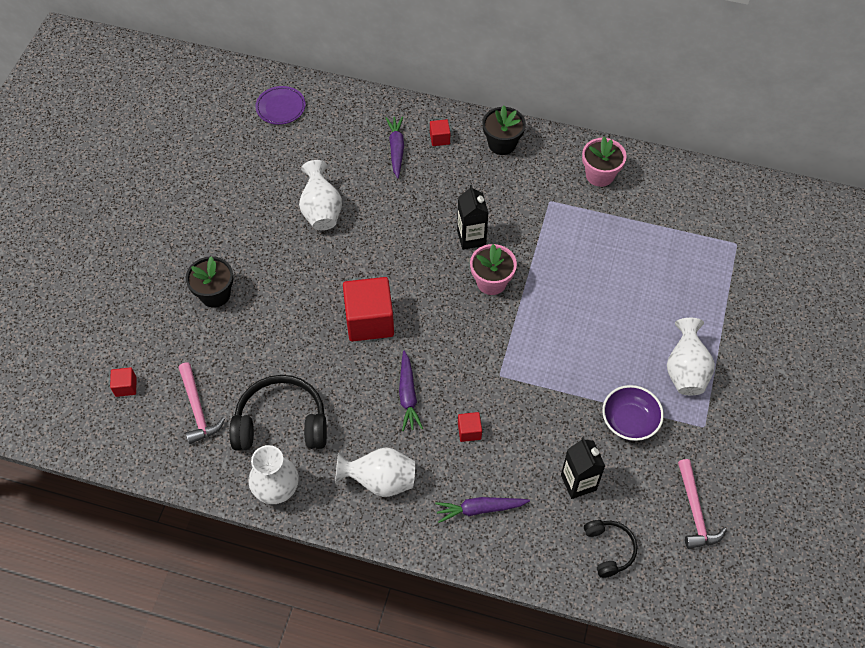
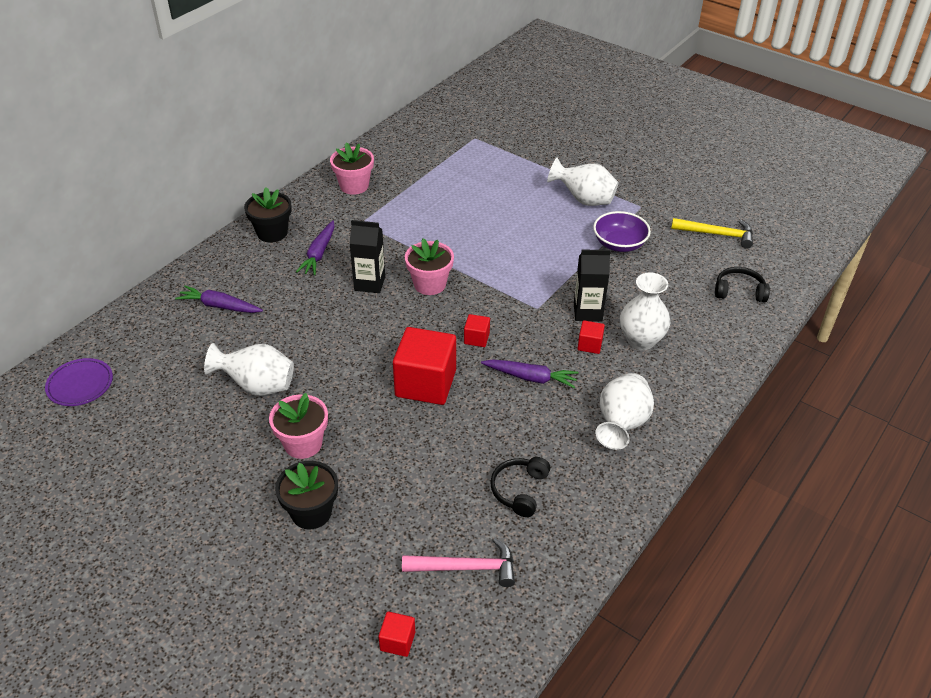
camera: 70 degrees left, 15 degrees down
(276, 263) = (303, 444): none -> pink flower pot
(277, 490) = (602, 515): white vase -> white vase (641, 340)
(281, 423) = (519, 490): black headphones -> black headphones, size x0.56
(439, 138) = (231, 272): red cube -> red cube (476, 338)
(480, 509) = (676, 360): purple carrot -> purple carrot (319, 254)
(578, 482) = (669, 290): black carton -> black carton (587, 312)
(695, 512) = (717, 234): pink hammer -> yellow hammer

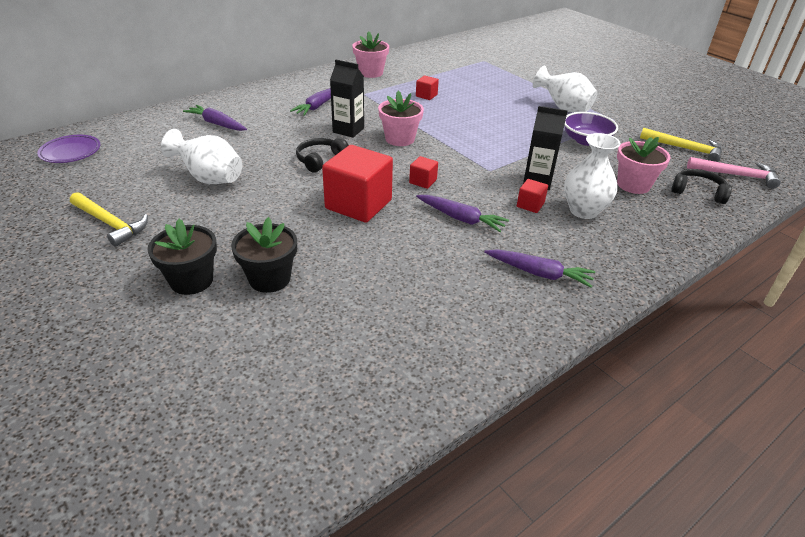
camera: 15 degrees right, 5 degrees down
(190, 468) = (110, 224): none -> yellow hammer
(272, 233) = (289, 89): black flower pot -> black flower pot (270, 278)
(303, 444) = (220, 226): pink flower pot -> pink flower pot (633, 185)
(397, 641) = (201, 420): red cube -> red cube (426, 95)
(467, 568) = (316, 365): pink hammer -> pink hammer (737, 175)
(519, 490) = (407, 307): black headphones -> black headphones (320, 160)
(621, 425) = (539, 273): white vase -> purple carrot

